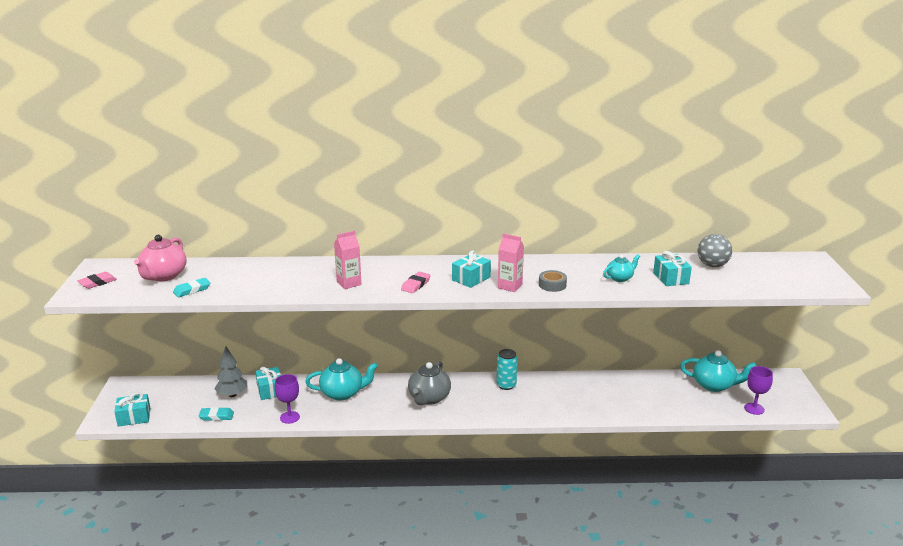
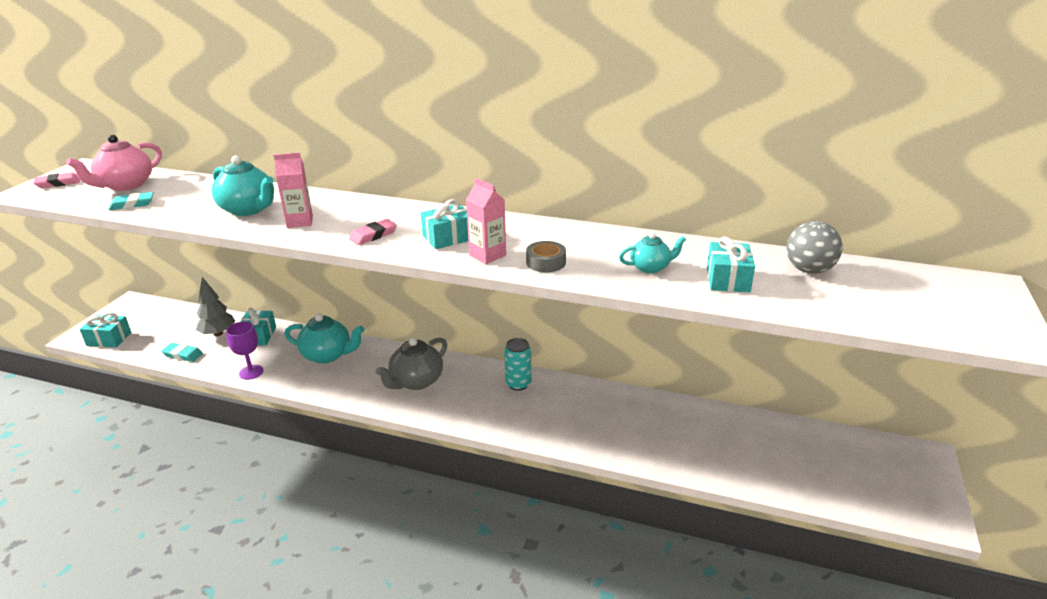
camera: 20 degrees right, 5 degrees up
(714, 385) = (802, 444): turquoise teapot -> turquoise teapot (248, 209)
(754, 409) = (846, 494): purple goblet -> none

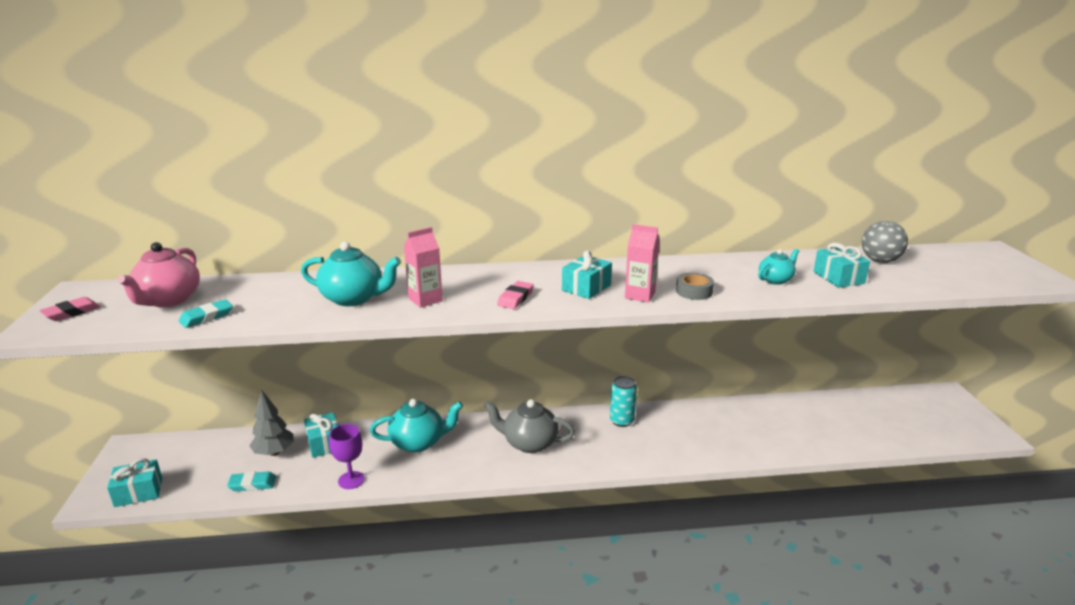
camera: 25 degrees left, 5 degrees down
(416, 381) = (529, 443): grey teapot -> grey teapot turned 90 degrees clockwise

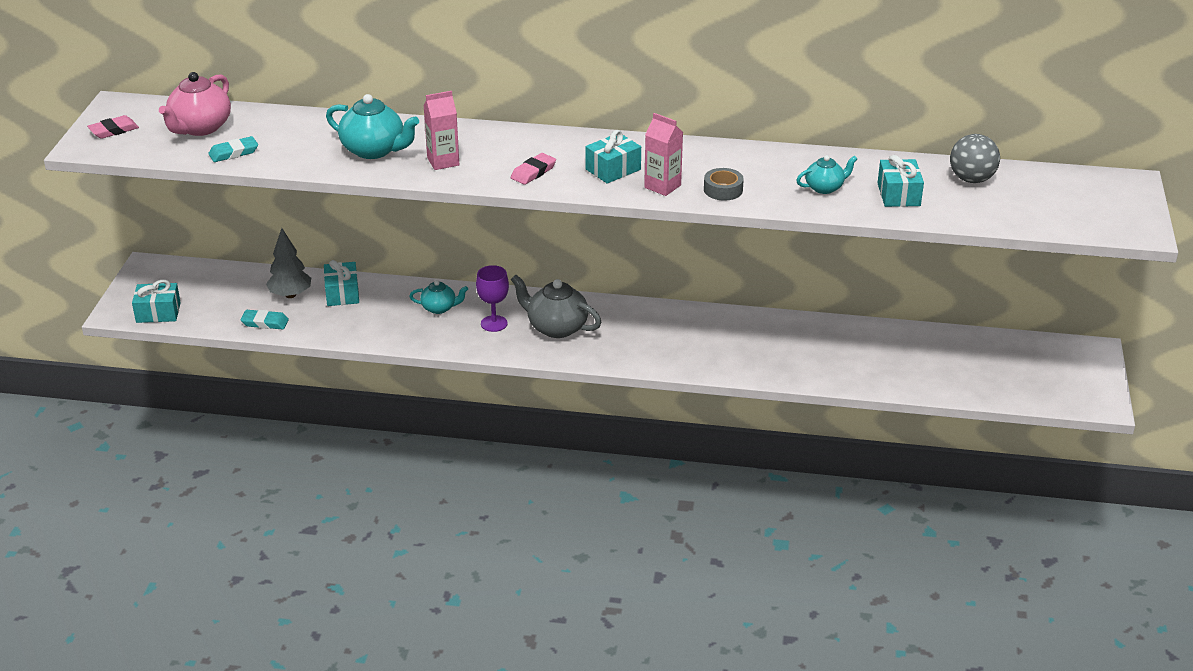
camera: 15 degrees right, 10 degrees up
(351, 480) = (361, 334): purple goblet -> purple goblet (494, 323)
(418, 442) = (439, 308): turquoise teapot -> turquoise teapot, size x0.59
(621, 421) = (671, 320): turquoise can -> none

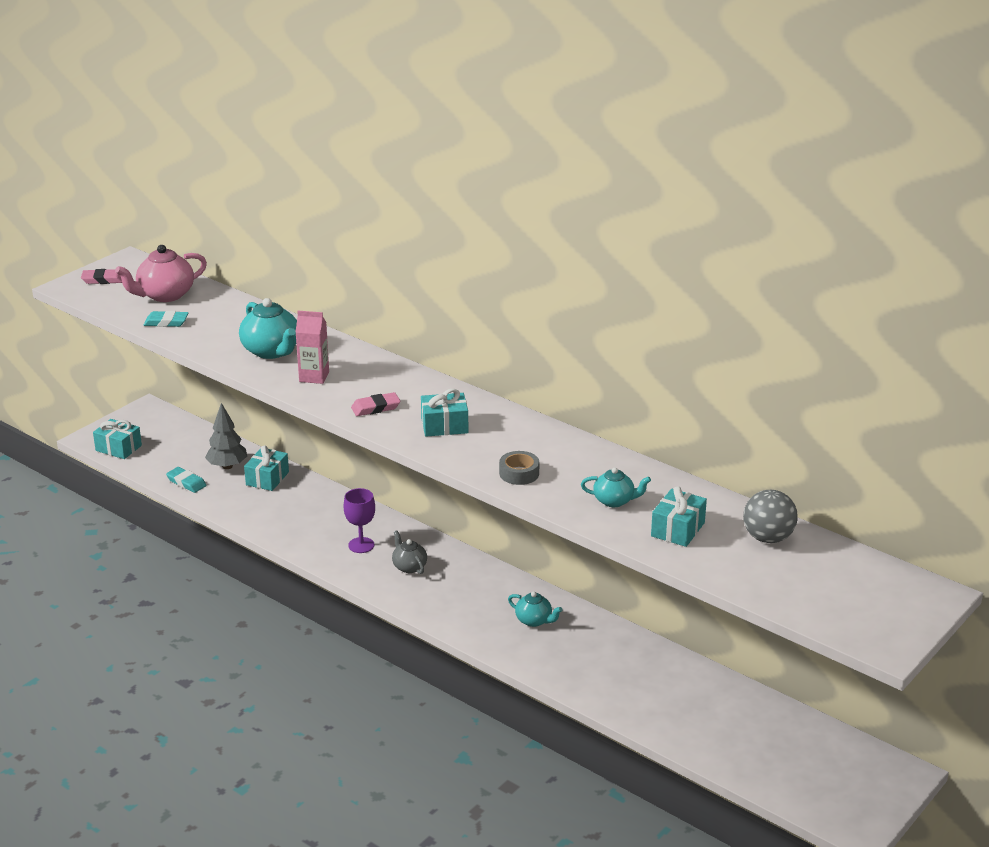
camera: 30 degrees right, 5 degrees down
(439, 308) = (330, 516): turquoise teapot -> turquoise teapot (534, 620)
(556, 327) = (409, 566): grey teapot -> grey teapot, size x0.59
(662, 186) = (469, 454): pink carton -> none

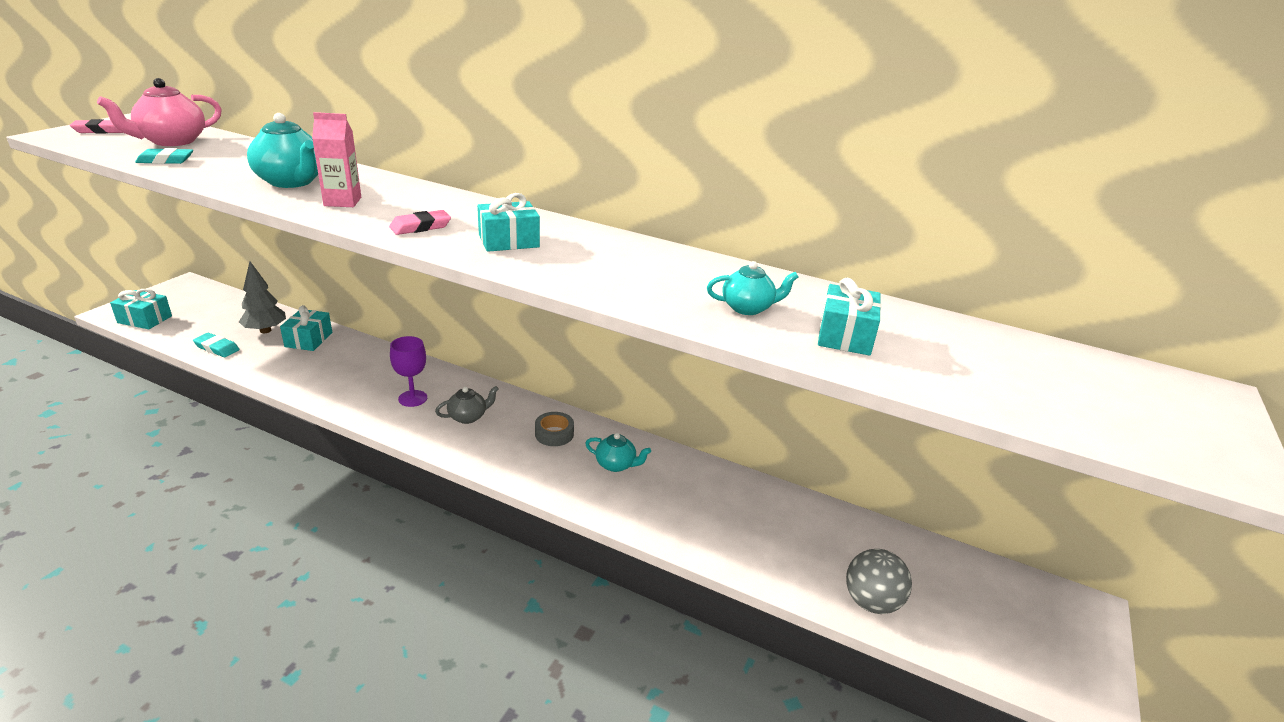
camera: 15 degrees left, 0 degrees up
(409, 566) = (468, 417): grey teapot -> grey teapot turned 105 degrees clockwise
(519, 473) = (616, 284): grey tape -> grey tape (554, 434)
(768, 538) = (958, 339): grey ball -> grey ball (871, 602)

